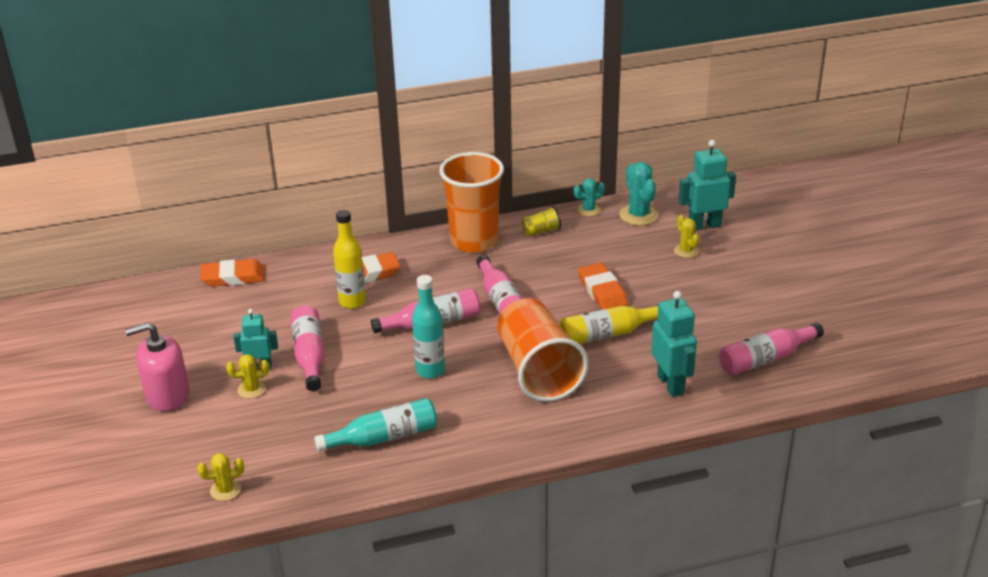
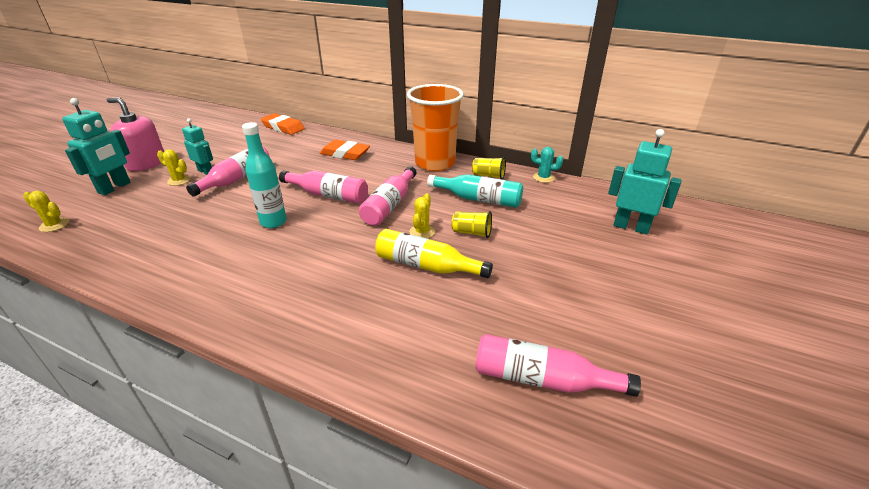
camera: 40 degrees right, 0 degrees up
(352, 302) = (310, 163): yellow bottle -> none
(383, 437) = (170, 247): turquoise bottle -> turquoise bottle (478, 199)
(538, 370) = (333, 262): orange cup -> none
(602, 291) = (471, 233): orange eraser -> yellow cup
(638, 215) = (580, 196): turquoise cactus -> none
(671, 384) = (412, 342): turquoise robot -> turquoise robot (115, 188)
(686, 251) = (587, 238): yellow cactus -> yellow cactus (422, 232)

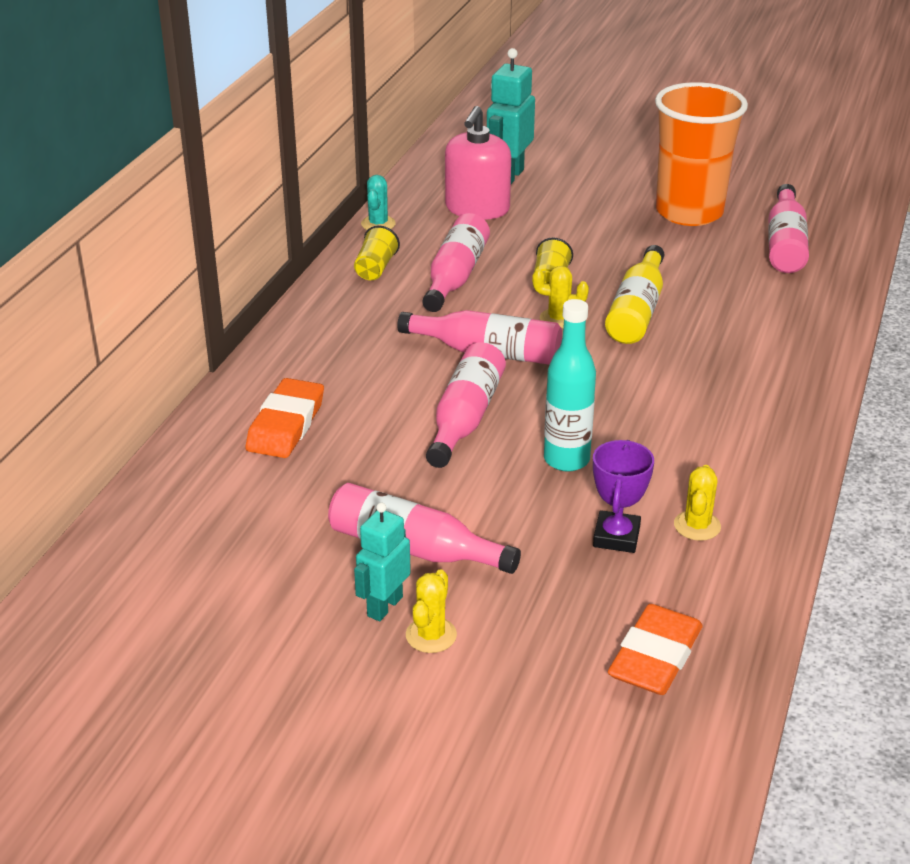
camera: 95 degrees left, 0 degrees up
(54, 225) = (652, 754): yellow cactus -> yellow cactus (697, 526)
(115, 188) = (479, 734): turquoise robot -> none
(146, 163) = (344, 734): pink soap dispenser -> pink soap dispenser (477, 209)
(198, 231) = (616, 537): none -> purple trophy
(283, 127) = (118, 548): orange eraser -> orange eraser (655, 657)
(435, 163) = (329, 319): orange cup -> orange cup (689, 212)
(478, 199) = (455, 276): turquoise bottle -> pink bottle

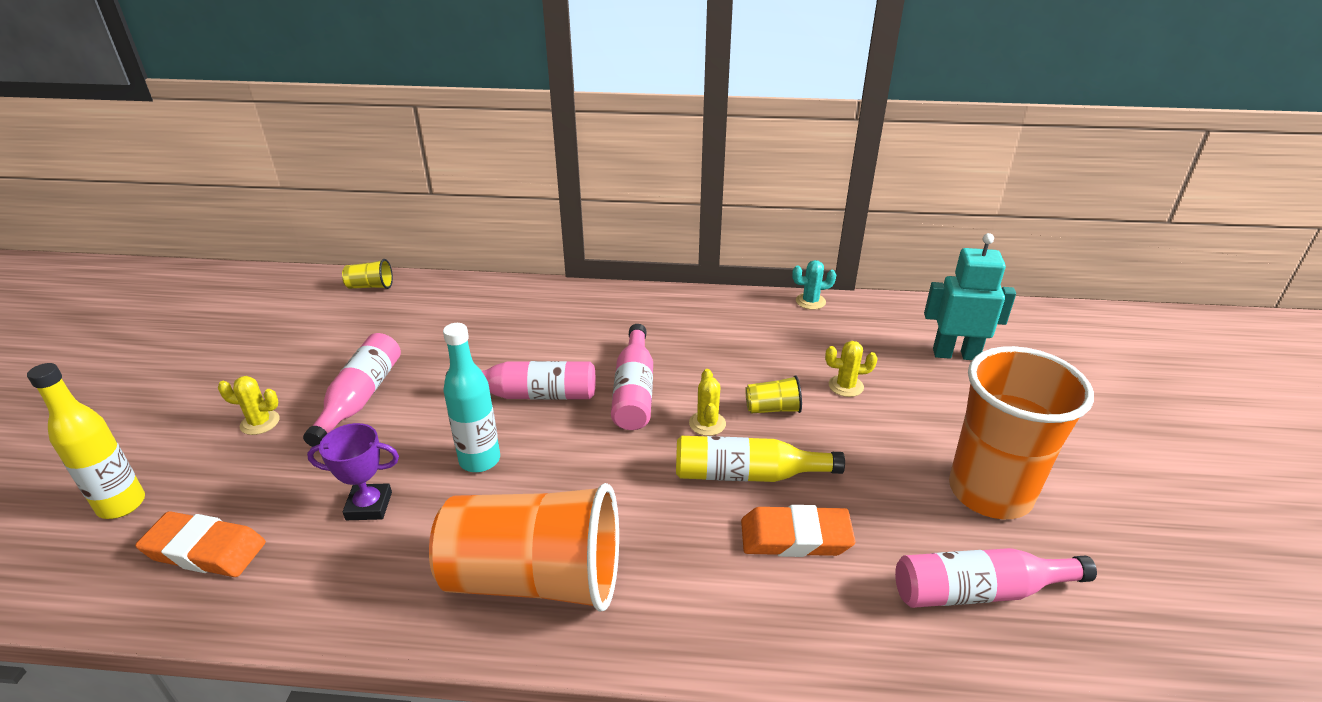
camera: 75 degrees right, 0 degrees up
(286, 425) = (506, 316): orange eraser -> orange eraser (795, 537)
(375, 268) = (738, 313): yellow cup -> yellow cup (370, 286)
(384, 606) = (296, 396): turquoise robot -> none
(455, 276) = (748, 354): pink bottle -> none
(477, 209) = (877, 346): pink soap dispenser -> none
(557, 744) = (122, 505): none -> yellow bottle
(697, 526) = (383, 560): yellow cactus -> yellow cactus (846, 386)
(738, 436) = (535, 579): none -> orange cup

